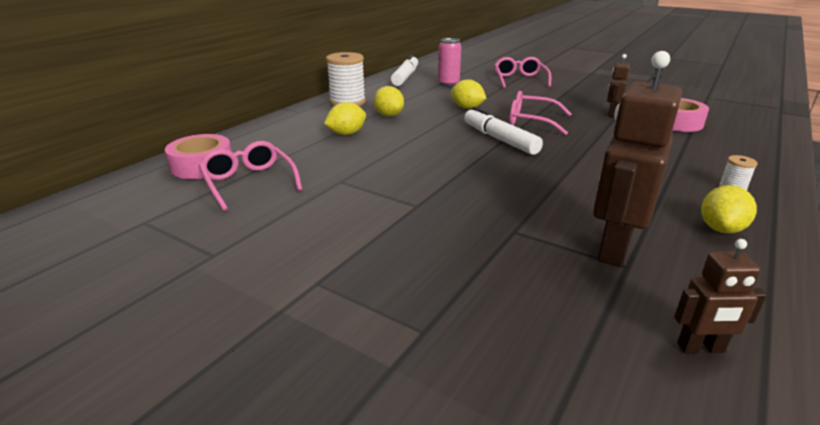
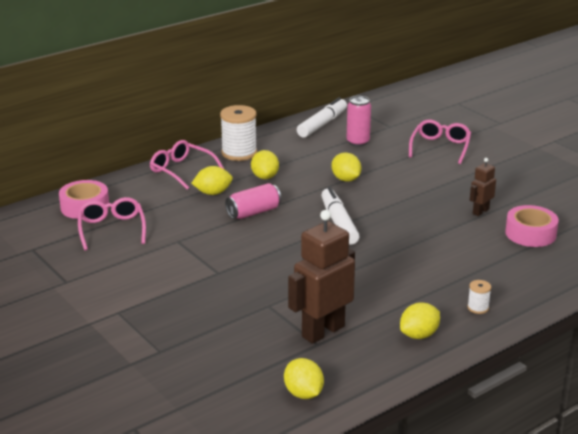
camera: 20 degrees right, 0 degrees up
(404, 143) = (253, 212): none -> pink can
(531, 121) = (390, 207): pink glasses -> pink glasses (181, 170)
(700, 348) = (303, 393): brown robot -> yellow lemon

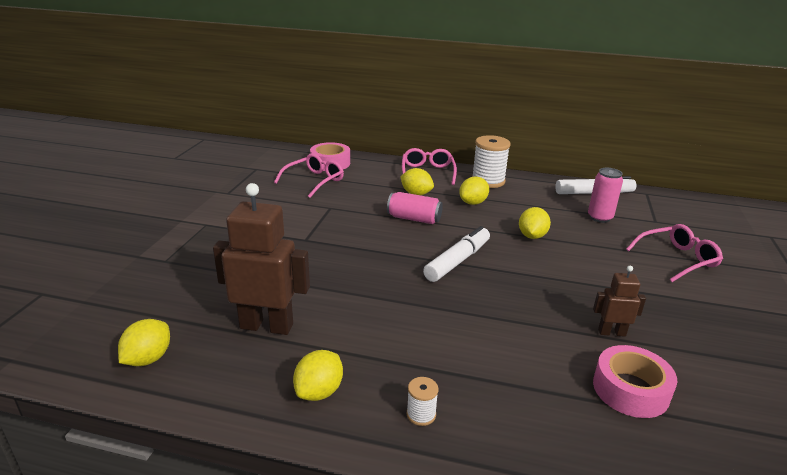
camera: 50 degrees right, 0 degrees up
(419, 335) = (319, 391): yellow lemon -> yellow lemon turned 75 degrees counterclockwise

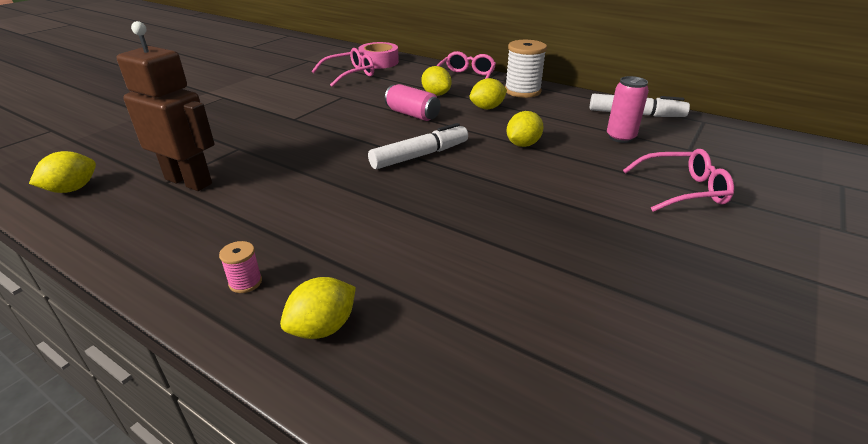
camera: 20 degrees right, 5 degrees up
(319, 391) = (176, 242): yellow lemon -> yellow lemon (323, 328)
(421, 414) = (245, 282): white spool -> pink spool
(611, 332) = (526, 248): brown robot -> none
(630, 390) = (493, 310): pink tape -> none

